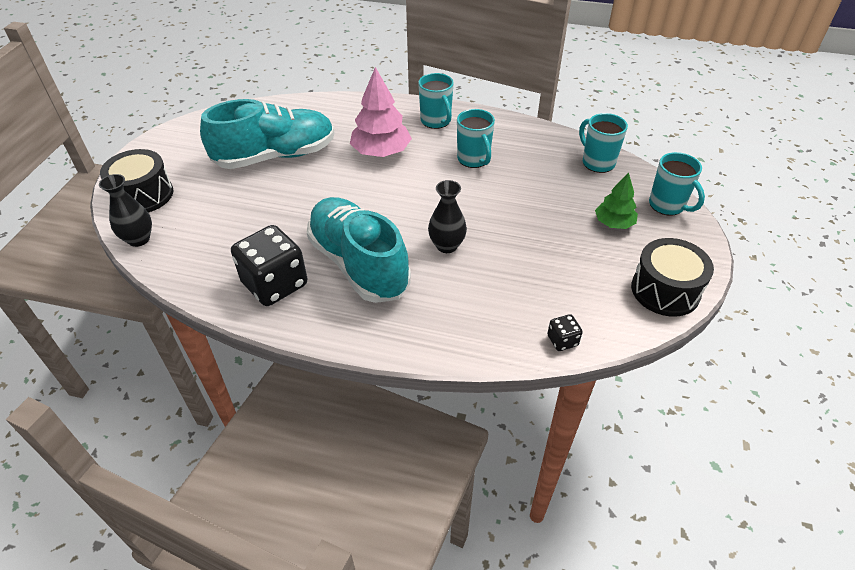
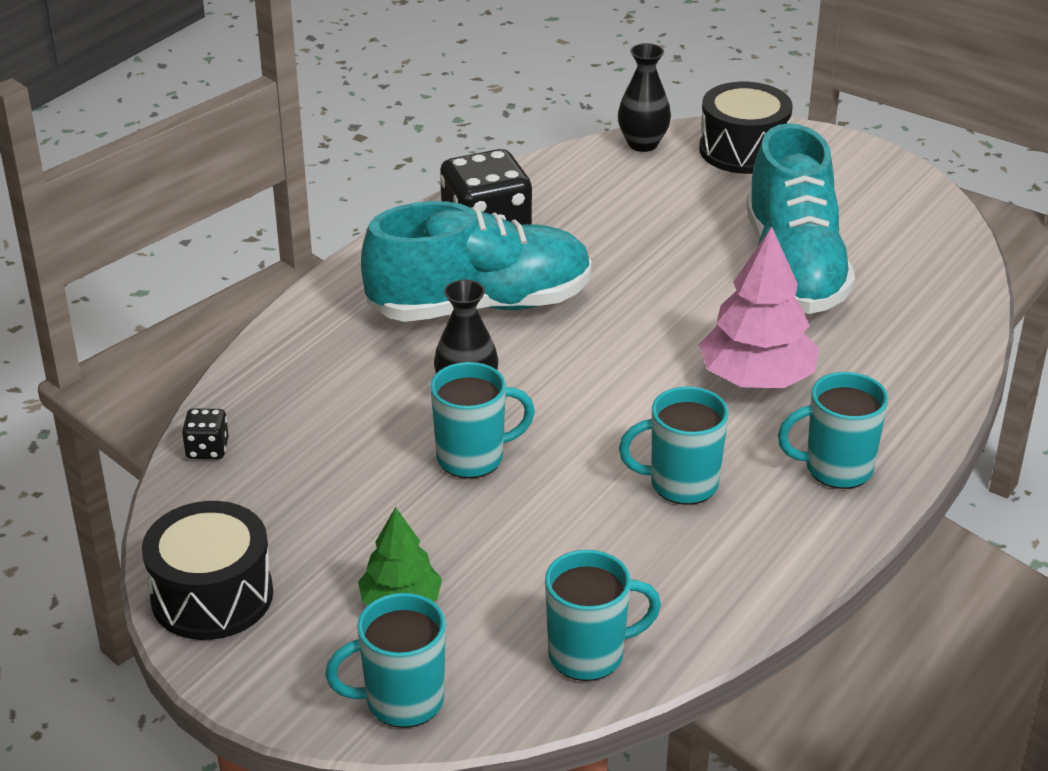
camera: 110 degrees right, 10 degrees down
(498, 228) = (473, 458): none -> turquoise mug

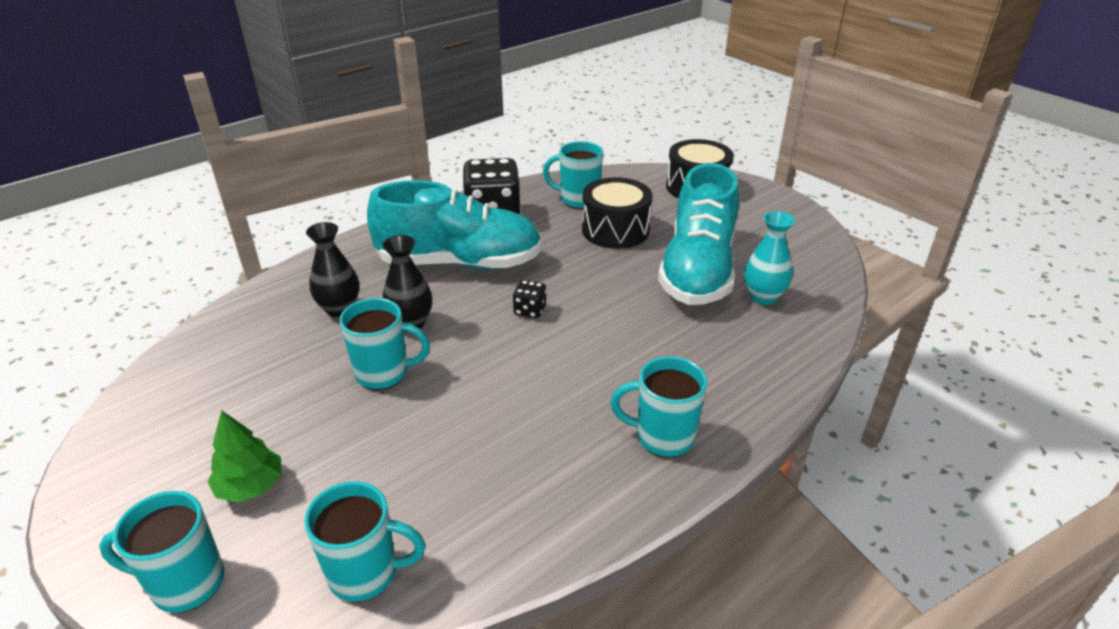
camera: 15 degrees right, 0 degrees up
(207, 449) = (208, 333): black dice -> black dice (530, 310)
(212, 596) = (121, 449): black drum -> black drum (615, 230)
(643, 144) = (629, 175): black vase -> black vase (339, 309)
(681, 484) = (529, 426): turquoise mug -> turquoise mug (578, 200)
(757, 379) = (631, 349): pink tree -> none
(886, 290) = (763, 297): none -> turquoise vase

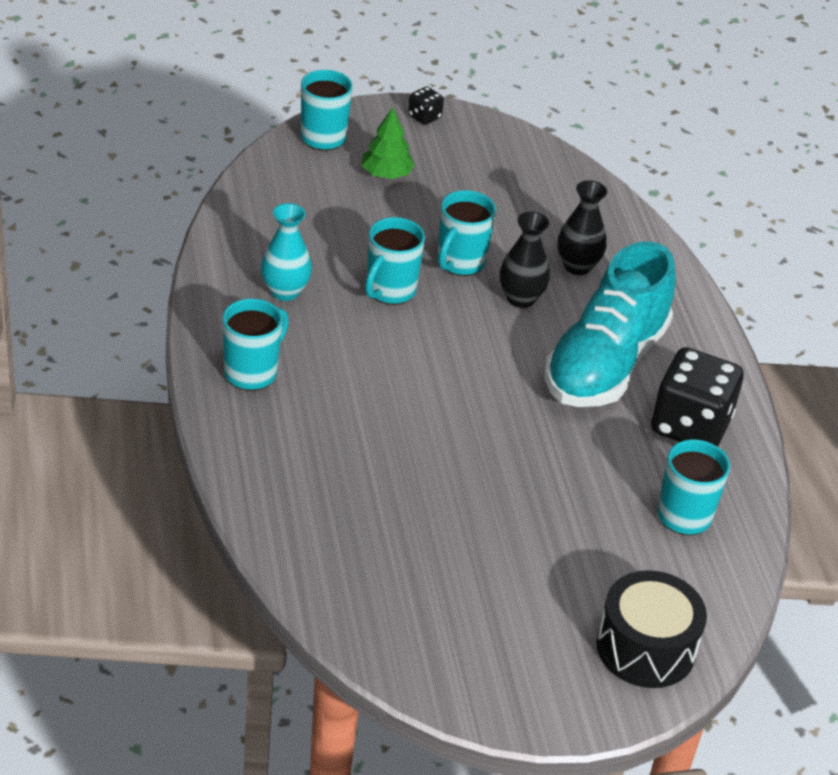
camera: 115 degrees right, 5 degrees up
(366, 573) = (266, 198): turquoise mug -> turquoise mug (390, 291)
(530, 310) = (482, 376): black dice -> black dice (424, 117)
(615, 230) = (589, 510): black drum -> none
(697, 270) = (455, 530): turquoise shoe -> none
(763, 297) = (368, 550): turquoise vase -> turquoise vase (285, 291)

